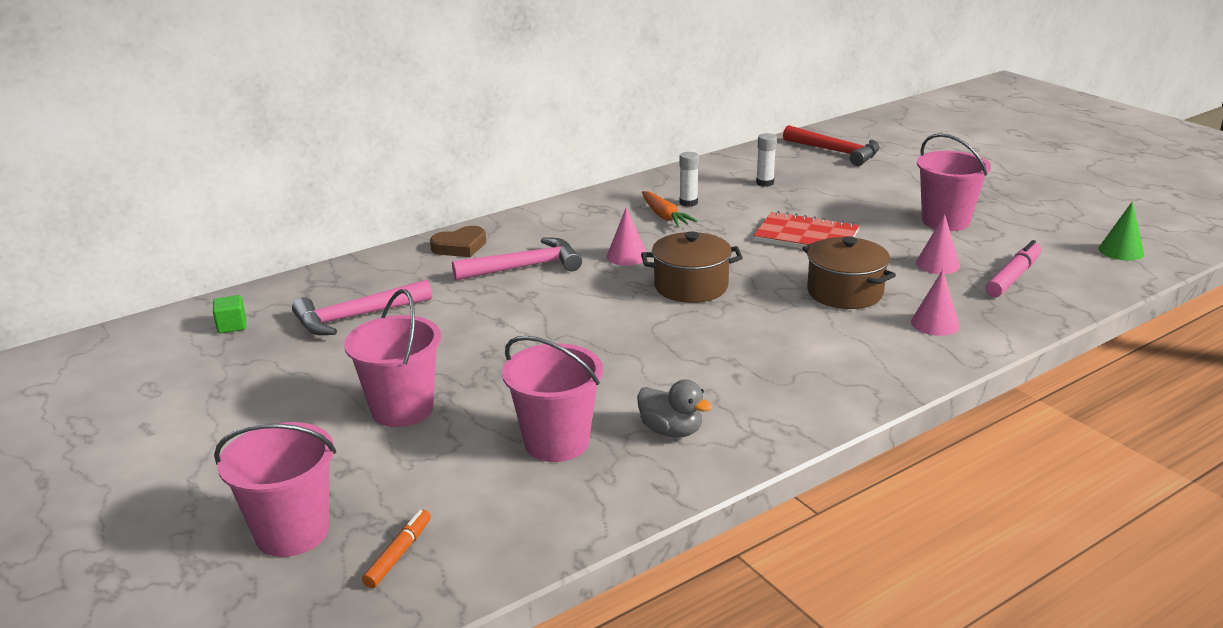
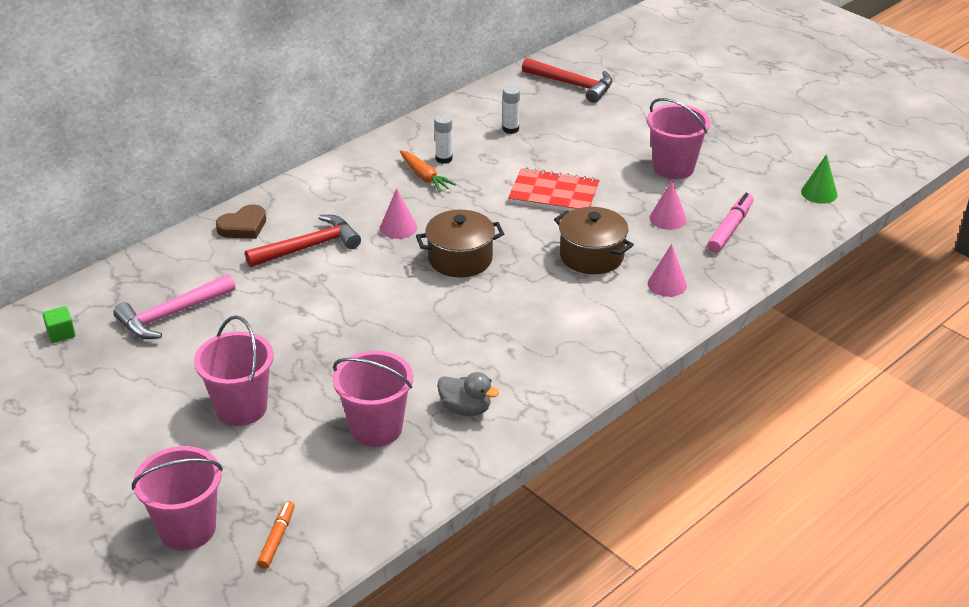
camera: 10 degrees left, 10 degrees up
(525, 267) = (309, 247): pink hammer -> red hammer

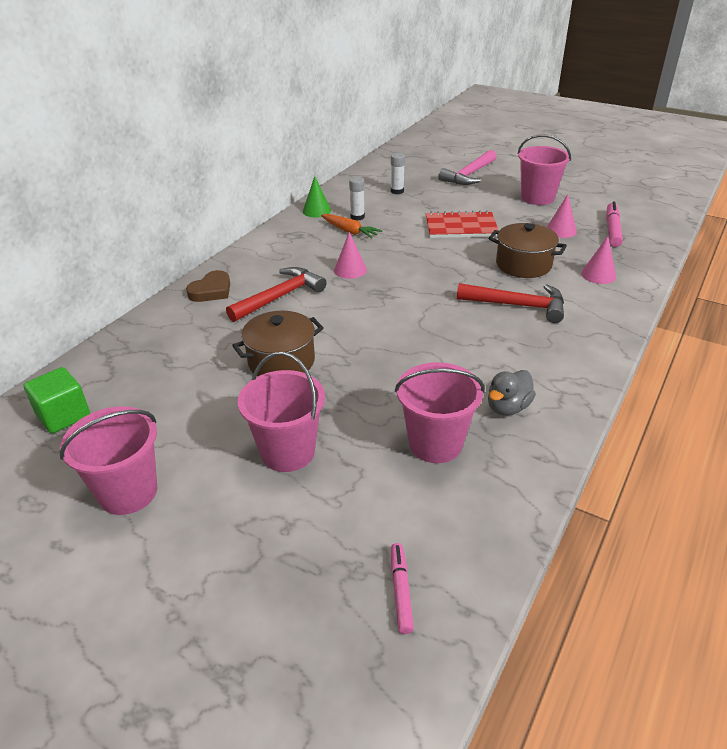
camera: 15 degrees left, 0 degrees up
(61, 334) = (63, 415): green cube -> green cube, size x1.63
(171, 315) = (175, 376): pink hammer -> pink hammer (469, 175)
(187, 529) = (292, 605): pink bucket -> pink bucket (128, 492)
(277, 539) = (400, 591): orange marker -> pink marker
(460, 259) = (418, 284): brown pot -> brown pot (281, 361)
(466, 409) = (508, 407): grey duck -> grey duck turned 120 degrees clockwise
(572, 85) = (424, 159): red hammer -> red hammer (518, 305)
(819, 193) = (654, 198): green cone -> green cone (316, 211)

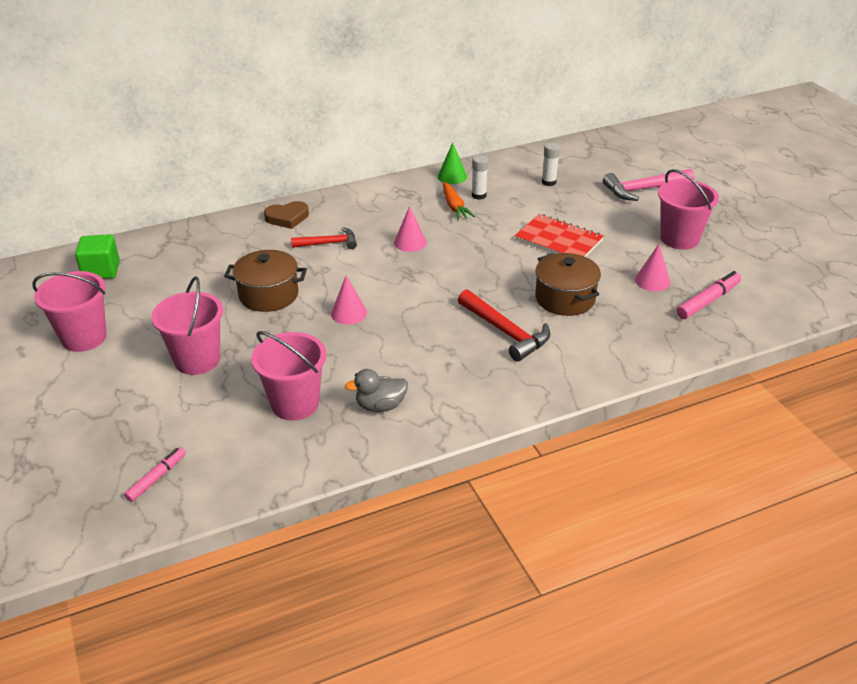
camera: 35 degrees right, 0 degrees up
(280, 297) = (329, 243): red hammer -> red hammer, size x0.67
(598, 275) = (622, 337): pink cone -> pink cone (348, 313)

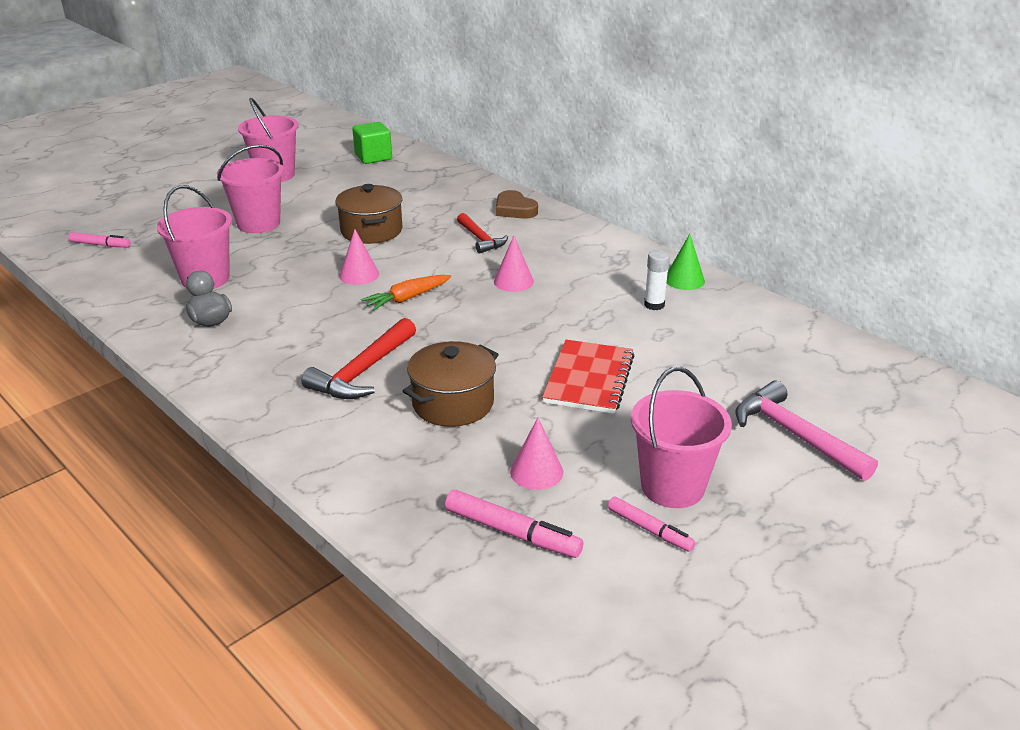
camera: 70 degrees right, 5 degrees down
(454, 207) = (613, 294): orange carrot -> orange carrot (407, 298)
(549, 182) = (736, 349): white glue stick -> none
(715, 255) = (649, 529): none -> pink marker

